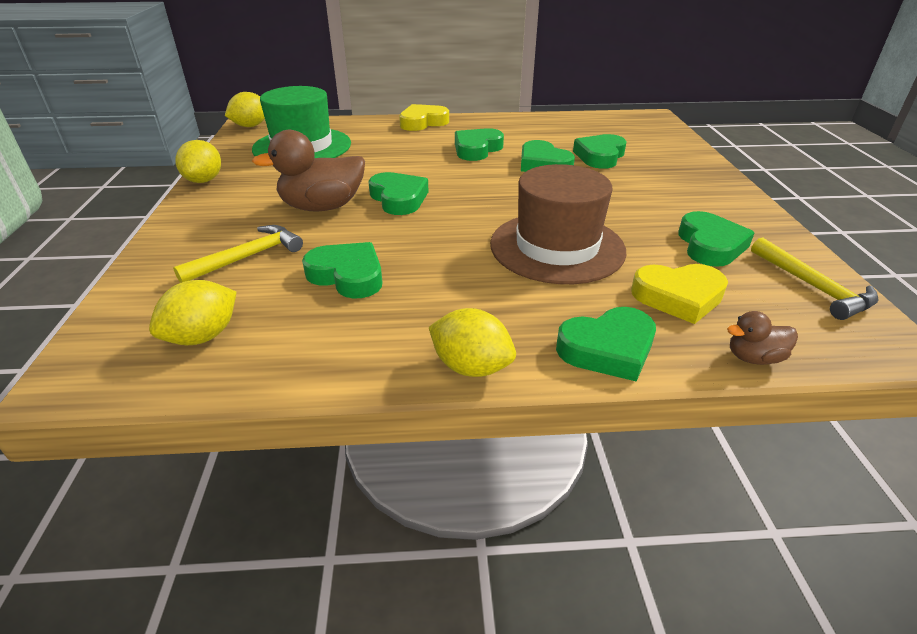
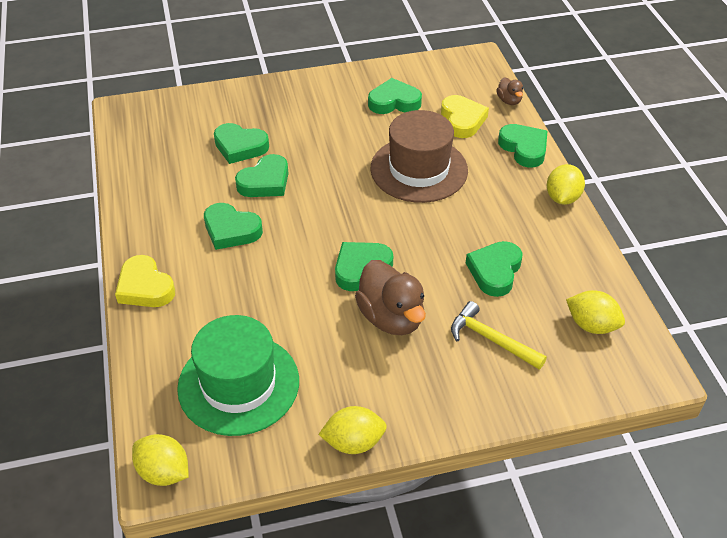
camera: 100 degrees left, 10 degrees up
(813, 287) = (432, 71): yellow hammer -> none

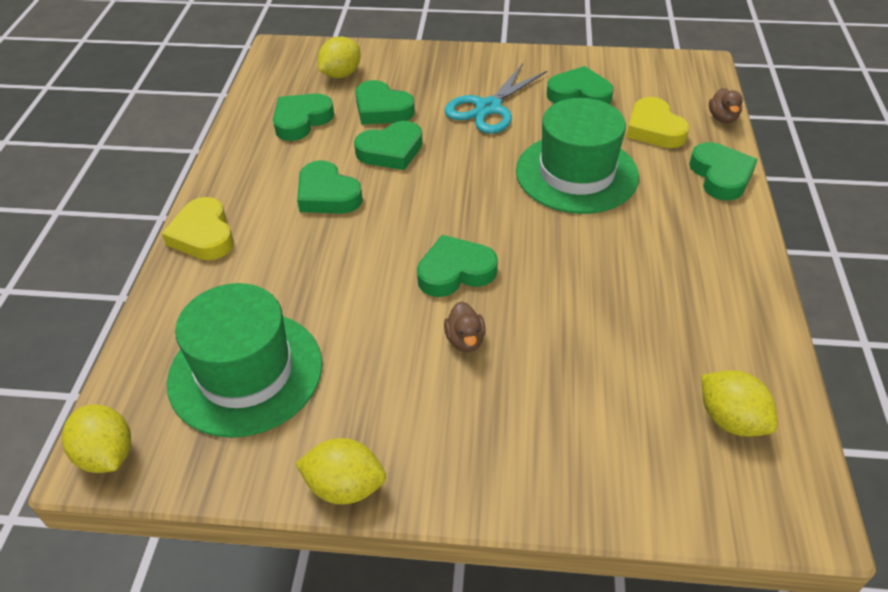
camera: 20 degrees right, 0 degrees up
(327, 128) = (488, 108): none -> turquoise scissors
(391, 317) = (465, 340): brown duck -> brown duck, size x0.49
(419, 169) = (576, 173): brown hat -> green hat
(462, 120) = (654, 129): yellow heart -> yellow heart turned 150 degrees clockwise
(491, 339) = (582, 402): yellow hammer -> none
(495, 271) = (623, 315): green heart -> green heart (301, 120)
(562, 198) = (750, 245): yellow lemon -> yellow lemon (341, 74)

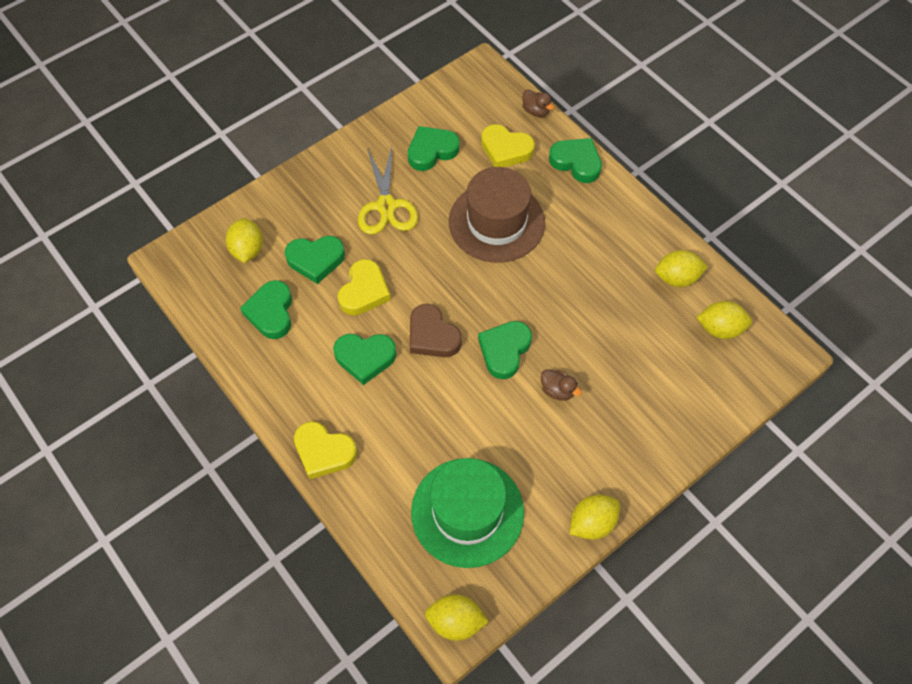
camera: 45 degrees left, 15 degrees up
(391, 151) = (364, 291): green heart -> yellow heart
(405, 217) = (432, 335): none -> brown heart
(488, 108) = (386, 206): turquoise scissors -> yellow scissors
(576, 173) = (496, 222): green hat -> brown hat
(728, 336) = (677, 278): none -> yellow lemon

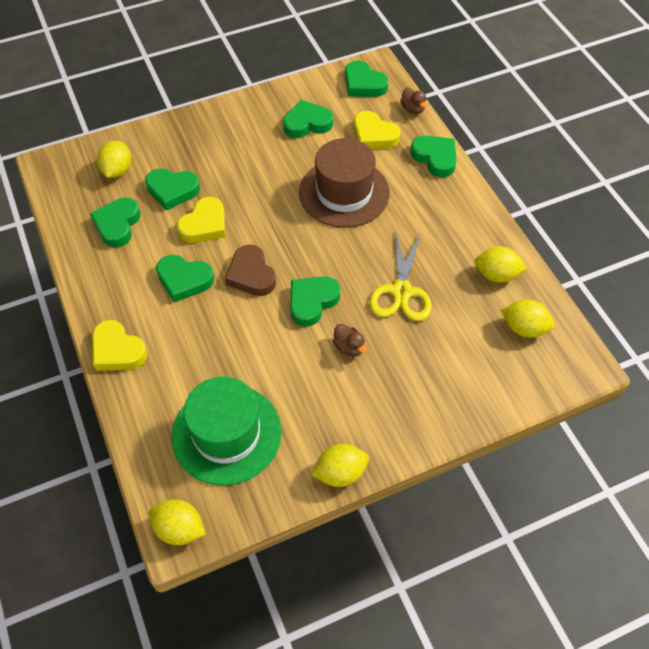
camera: 15 degrees right, 5 degrees down
(386, 206) = (250, 160): yellow scissors -> yellow scissors (401, 291)
(475, 92) = (363, 84): none -> green heart

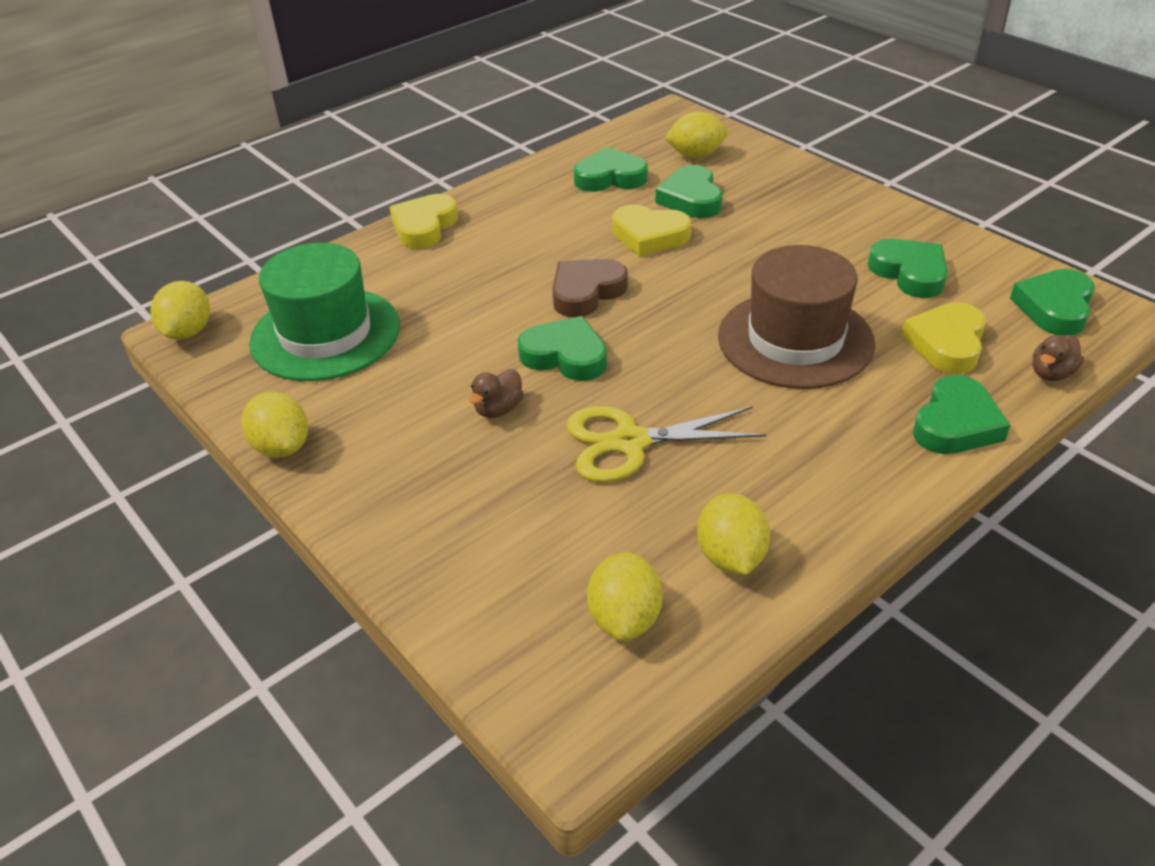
camera: 75 degrees right, 15 degrees down
(184, 280) = (550, 244): green heart -> none

